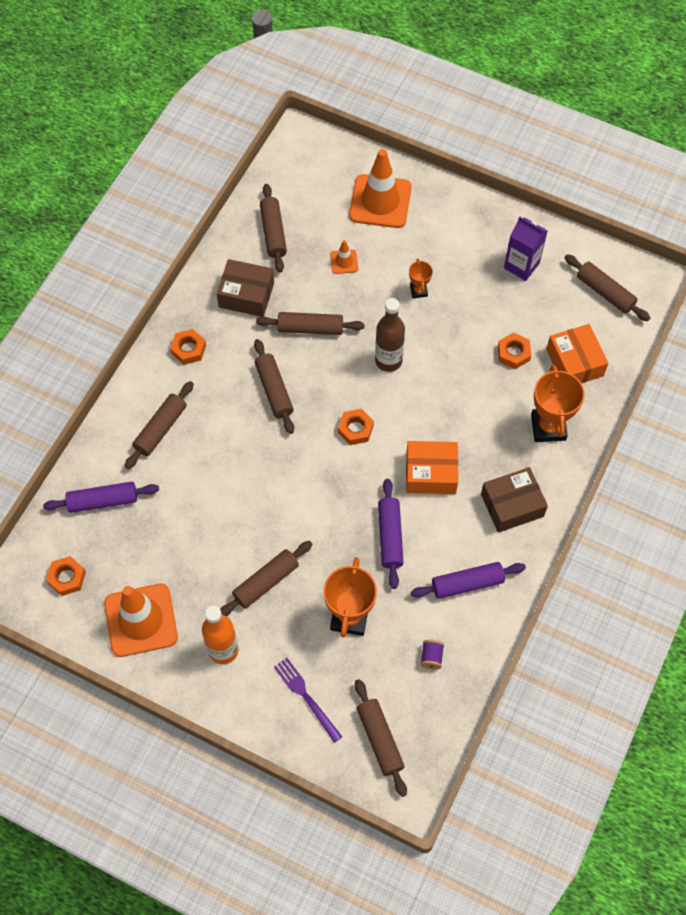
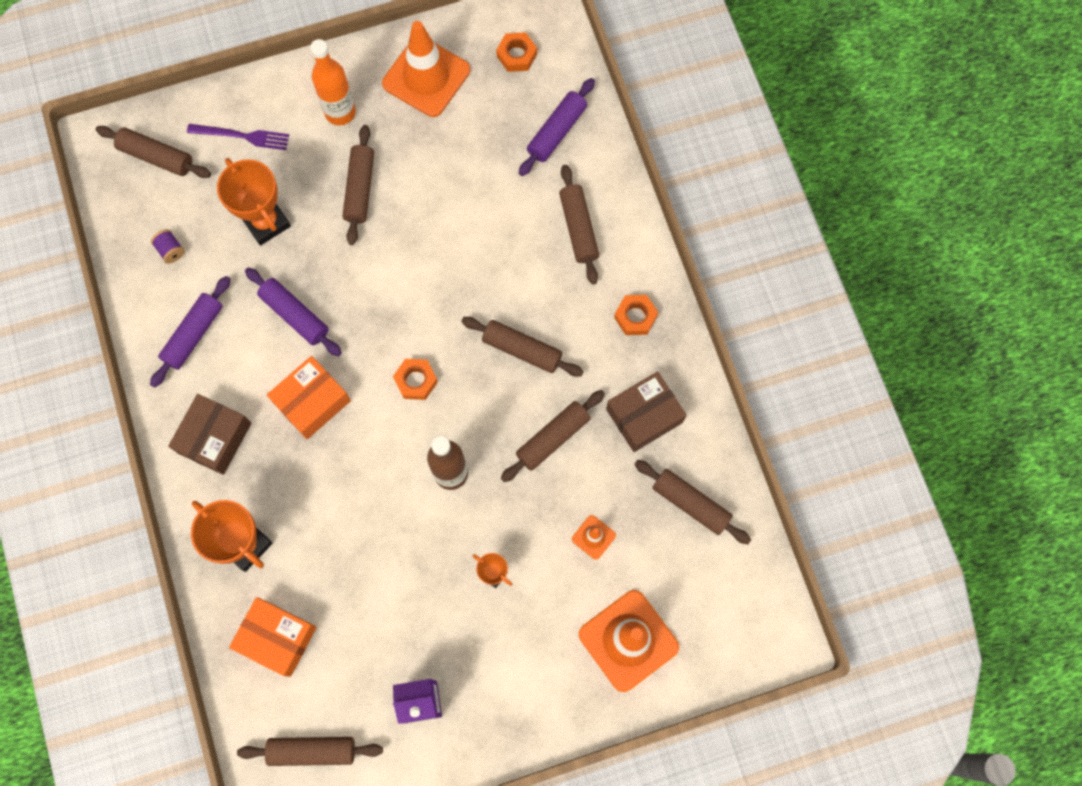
camera: 135 degrees right, 10 degrees up
(513, 353) = (343, 592): orange nut -> none

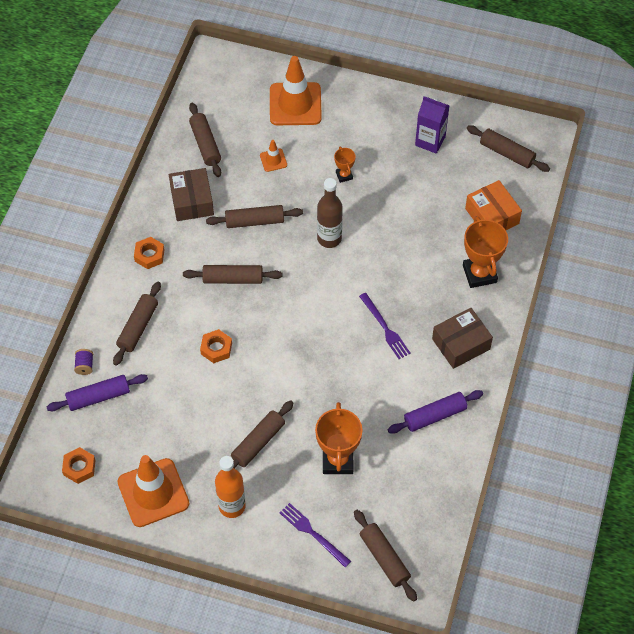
camera: 145 degrees left, 15 degrees down
(171, 250) = (416, 482): purple spool -> purple spool (85, 366)
(295, 315) = (360, 387): purple rolling pin -> none
(312, 402) = (385, 328): orange box -> purple fork
(416, 381) = (311, 301): orange nut -> orange nut (216, 348)
(522, 349) = (233, 279): brown rolling pin -> brown rolling pin turned 60 degrees counterclockwise
(644, 416) = (192, 201): brown box -> brown box turned 75 degrees clockwise

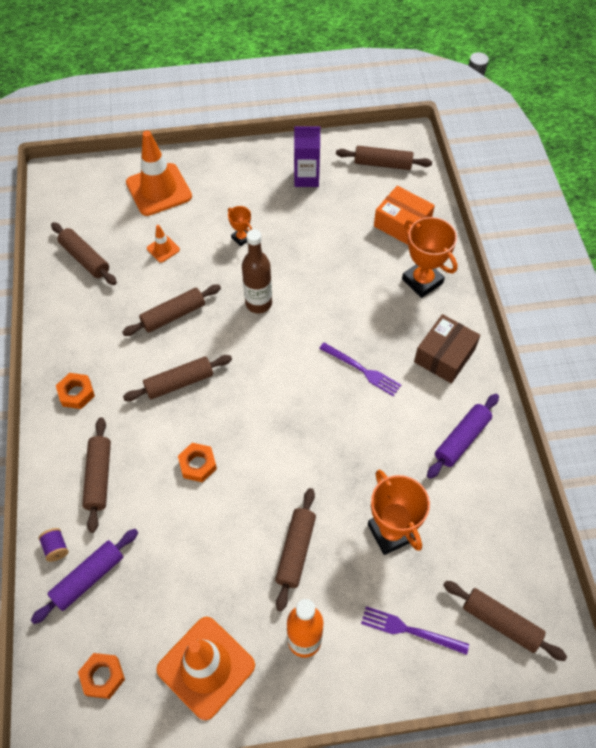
camera: 25 degrees left, 0 degrees up
(192, 201) = (97, 320): brown box -> none

